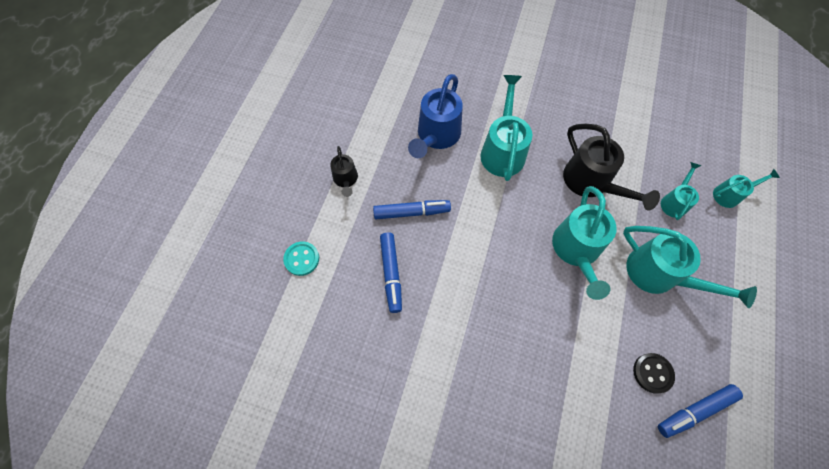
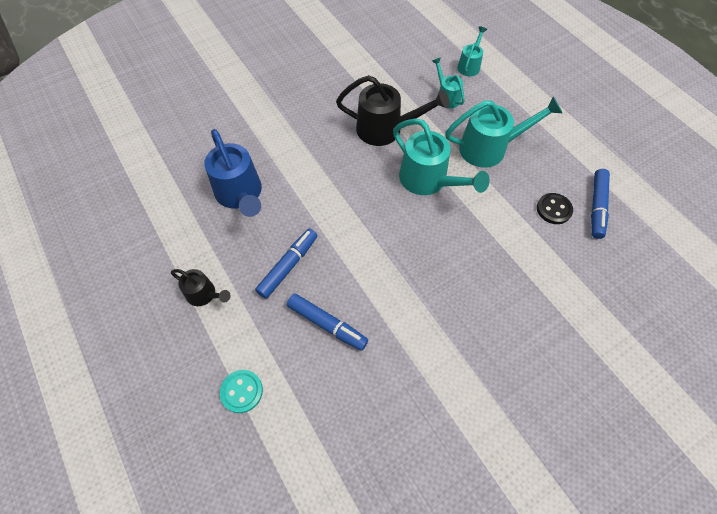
camera: 50 degrees left, 5 degrees down
(503, 150) = (302, 160): turquoise watering can -> none

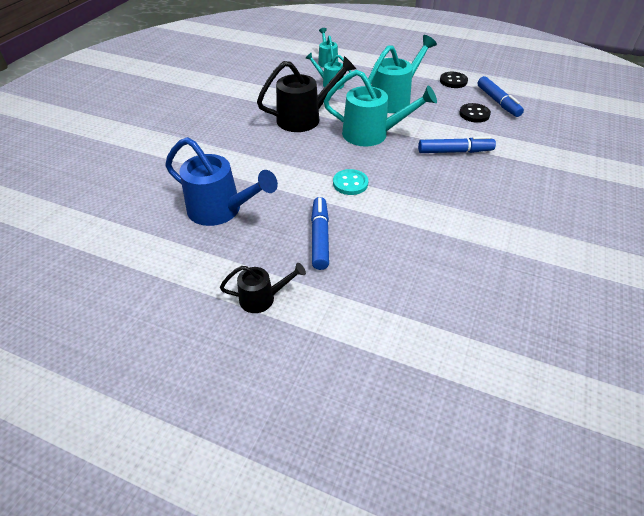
camera: 35 degrees left, 15 degrees down
(242, 391) = (378, 349): turquoise button -> turquoise button (350, 183)
(327, 324) = (397, 259): blue marker -> blue marker (455, 151)
(576, 154) = (453, 81): none -> black button

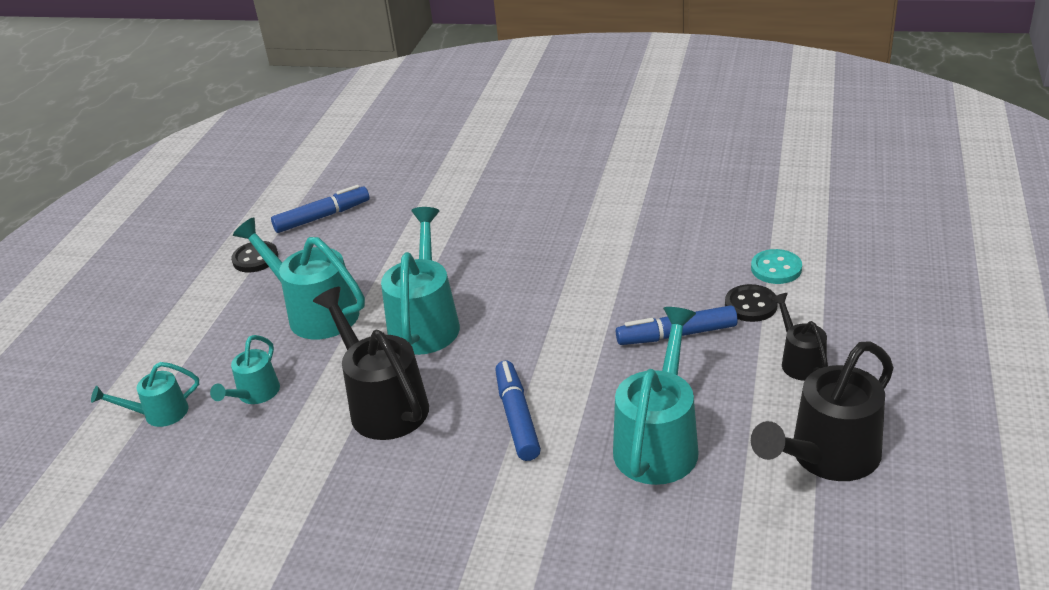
camera: 95 degrees left, 10 degrees down
(162, 284) = (826, 457): none -> black watering can
(221, 210) = (659, 441): blue watering can -> turquoise watering can
(350, 183) = (556, 326): turquoise button -> turquoise button (776, 268)
(455, 151) = (459, 246): blue marker -> blue marker (517, 417)
(474, 114) = (358, 235): black button -> black button (751, 305)

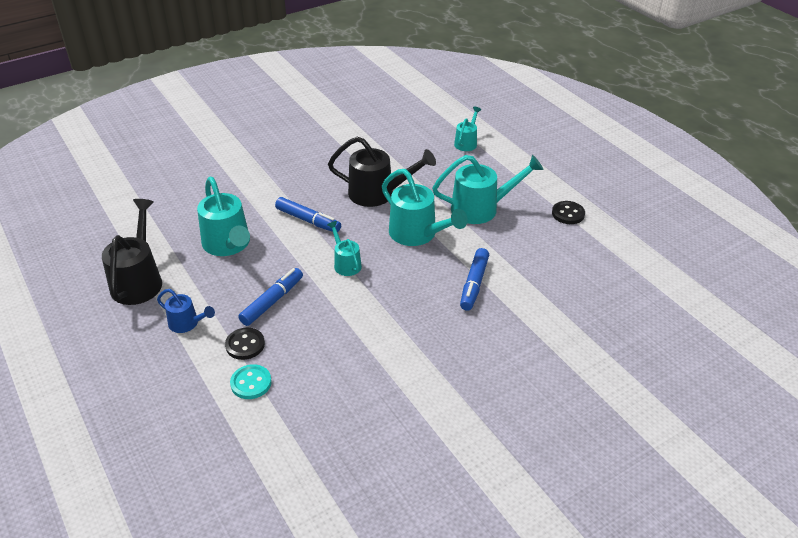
camera: 130 degrees right, 5 degrees up
(254, 395) = (441, 167): turquoise watering can -> turquoise watering can (345, 263)
(322, 217) = (585, 255): blue marker -> blue marker (474, 284)
(800, 361) = (187, 324): black watering can -> blue watering can

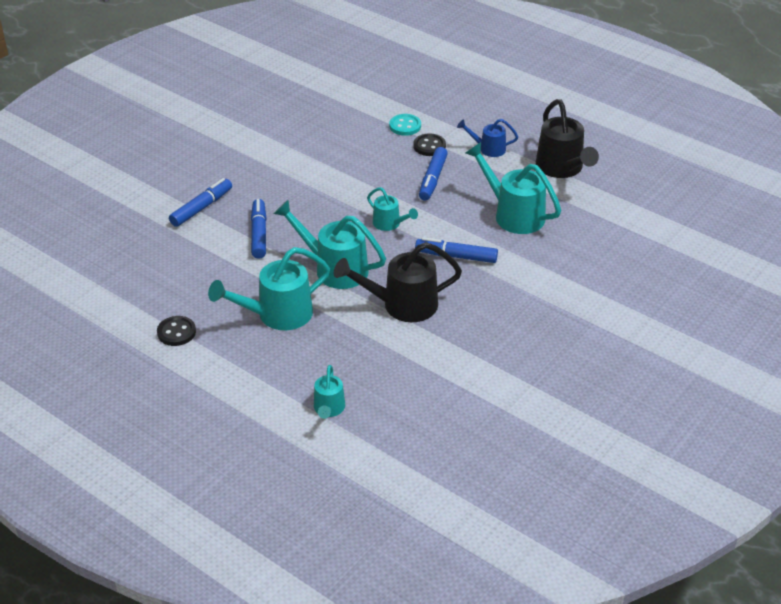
camera: 160 degrees right, 0 degrees up
(525, 329) = (201, 208): none -> blue marker

